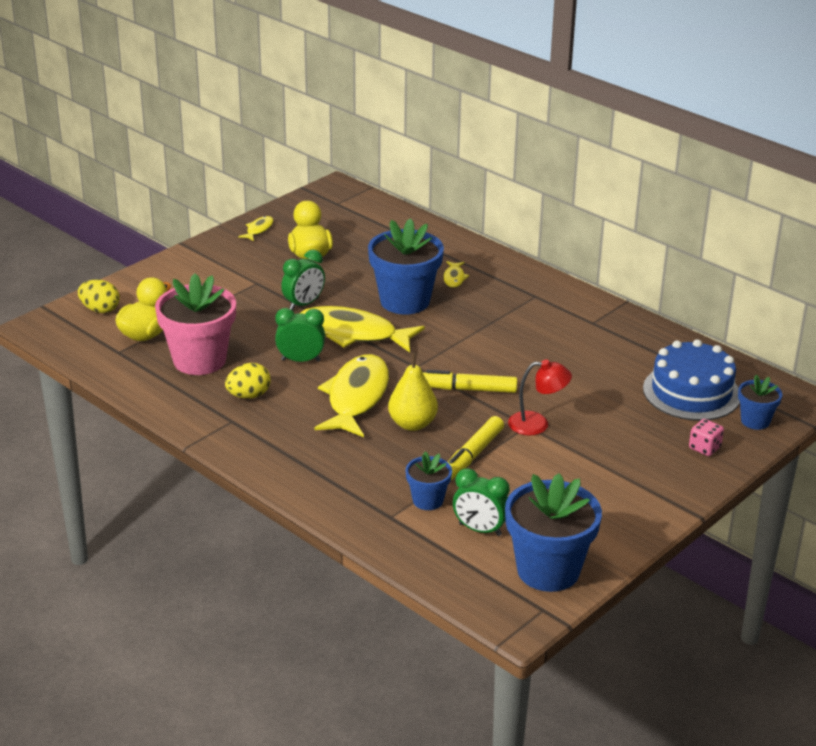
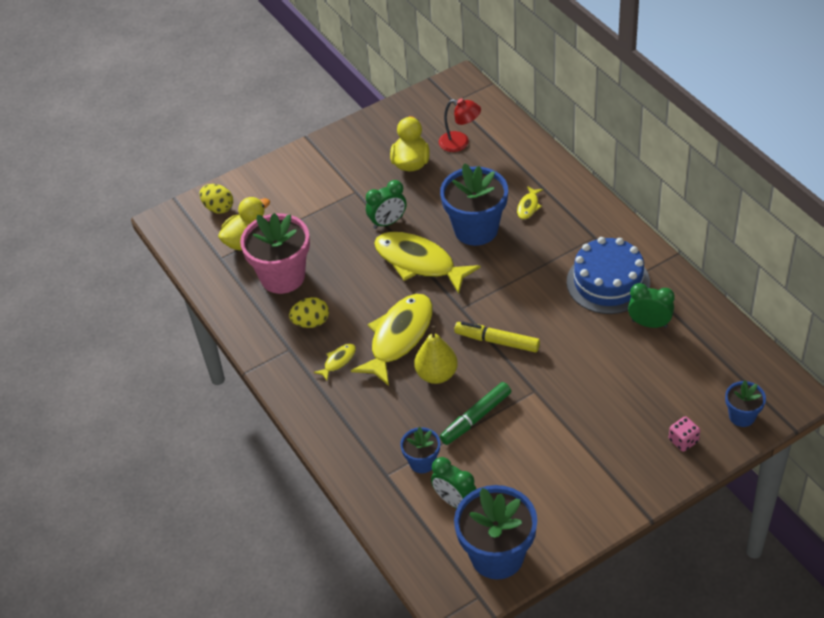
camera: 20 degrees right, 15 degrees up
(258, 230) = (376, 127): yellow fish -> yellow fish (338, 361)
(301, 360) = (365, 288): green clock -> green clock (649, 324)
(472, 455) = (476, 418): yellow marker -> green marker
(537, 424) = (544, 390): red lamp -> red lamp (460, 143)
(691, 392) = (696, 373): blue cake -> blue cake (608, 282)

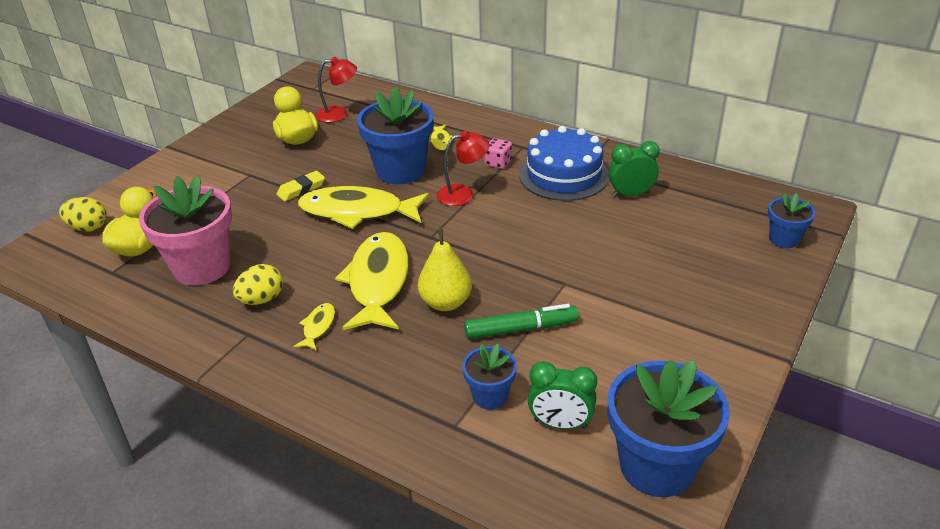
camera: 30 degrees left, 10 degrees down
(388, 222) = (301, 189): green clock -> yellow eraser
(476, 418) = (520, 329): green marker -> green marker turned 120 degrees counterclockwise
(497, 341) = (491, 253): yellow marker -> none
(511, 273) = (463, 194): none -> red lamp
(683, 441) = (751, 277): pink dice -> pink dice (498, 163)

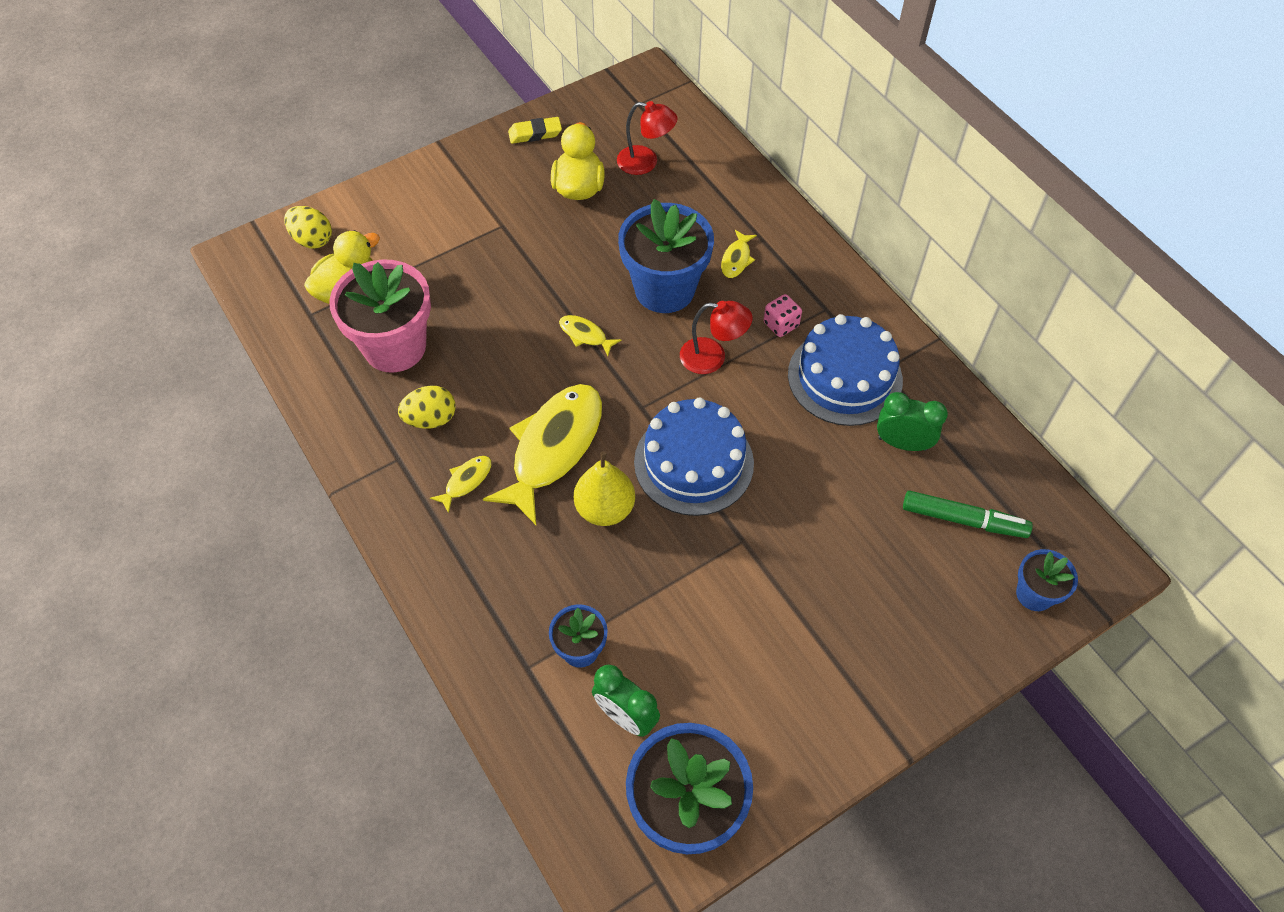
camera: 25 degrees right, 20 degrees up
(301, 189) = (544, 273): yellow eraser -> yellow eraser (535, 133)
(357, 212) = (585, 335): yellow fish -> yellow fish, size x0.43
(493, 253) = (693, 462): none -> blue cake
(520, 329) = (659, 580): green marker -> green marker (963, 519)

